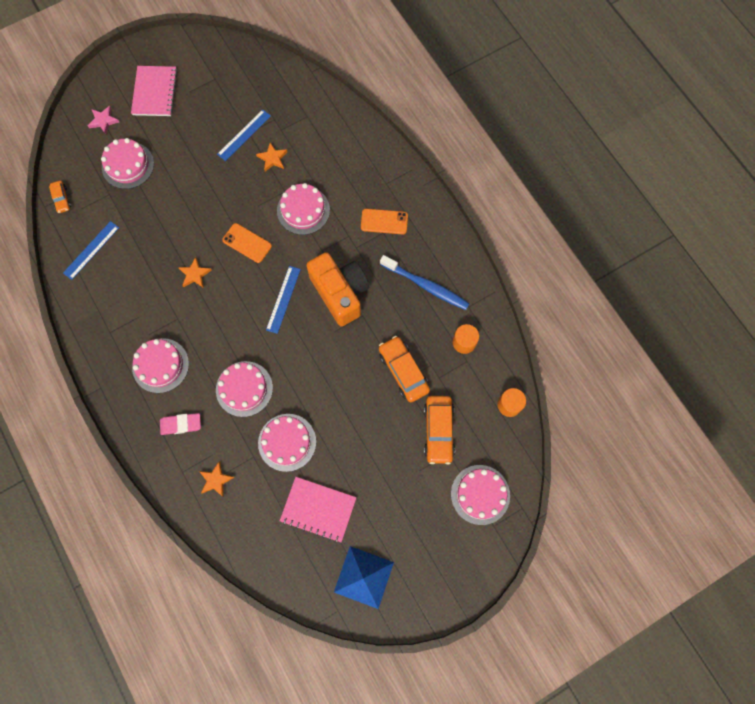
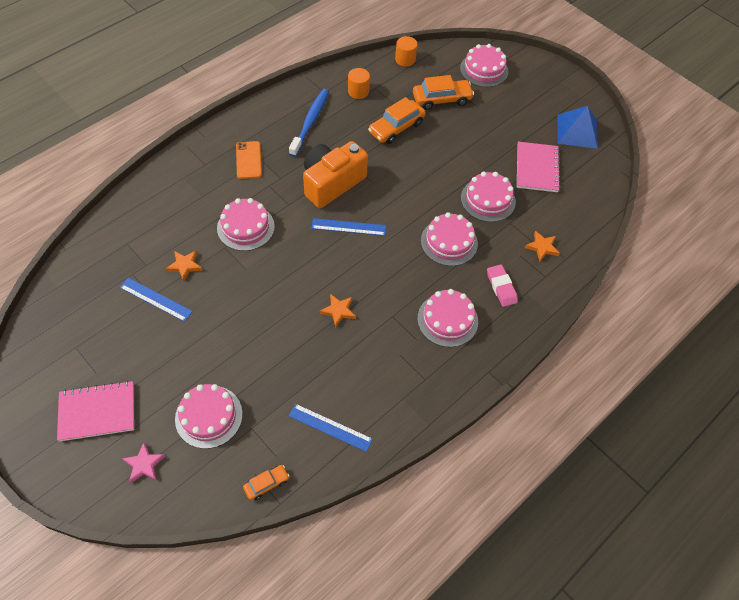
camera: 105 degrees left, 15 degrees down
(247, 243) = (292, 270): orange phone -> none

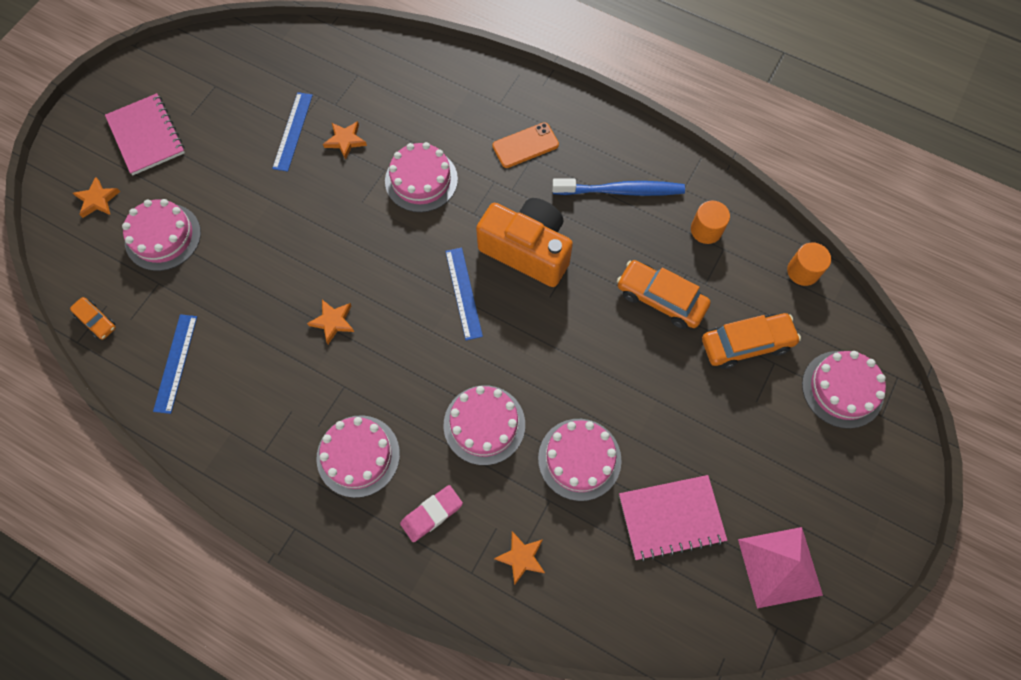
camera: 75 degrees right, 10 degrees up
(144, 464) = (97, 200): pink star -> orange star
(441, 99) = (746, 344): orange car -> orange car turned 75 degrees counterclockwise
(577, 131) = (780, 567): blue pyramid -> pink pyramid

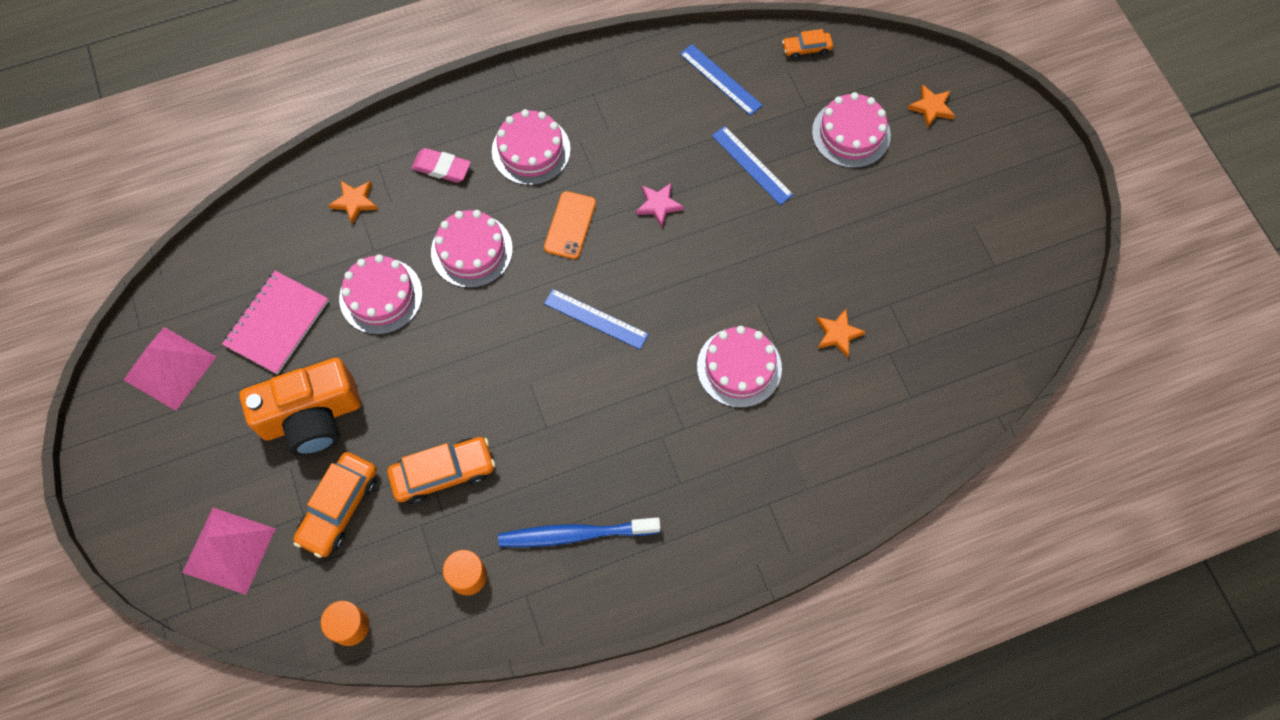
camera: 130 degrees right, 0 degrees up
(146, 136) = (976, 179): pink notebook -> none
(293, 131) = (885, 297): blue ruler -> blue ruler (751, 165)
(333, 322) = (658, 205): orange star -> pink star
(431, 514) = (442, 168): pink eraser -> pink eraser turned 75 degrees counterclockwise
(525, 145) = (699, 488): orange phone -> orange phone (570, 225)
(527, 250) = (589, 401): orange camera -> orange camera (312, 417)
(621, 191) = (575, 534): blue toothbrush -> blue toothbrush turned 45 degrees clockwise
(842, 389) = (229, 550): pink cake -> pink pyramid

